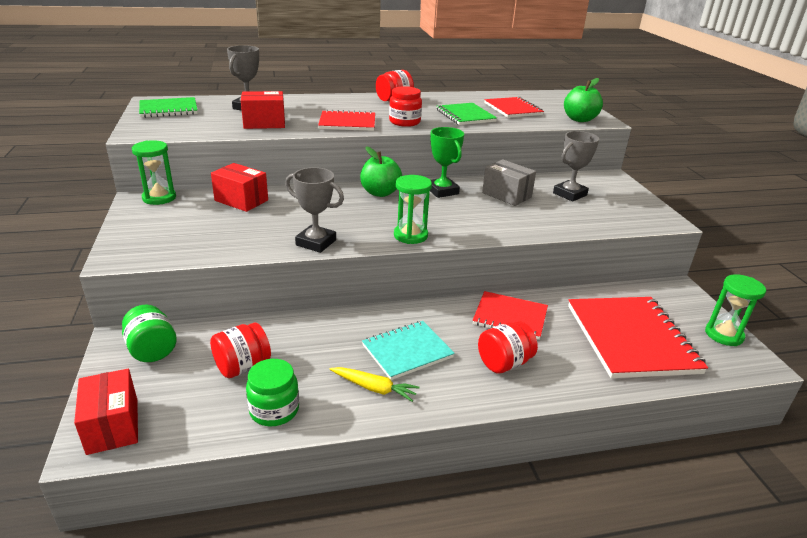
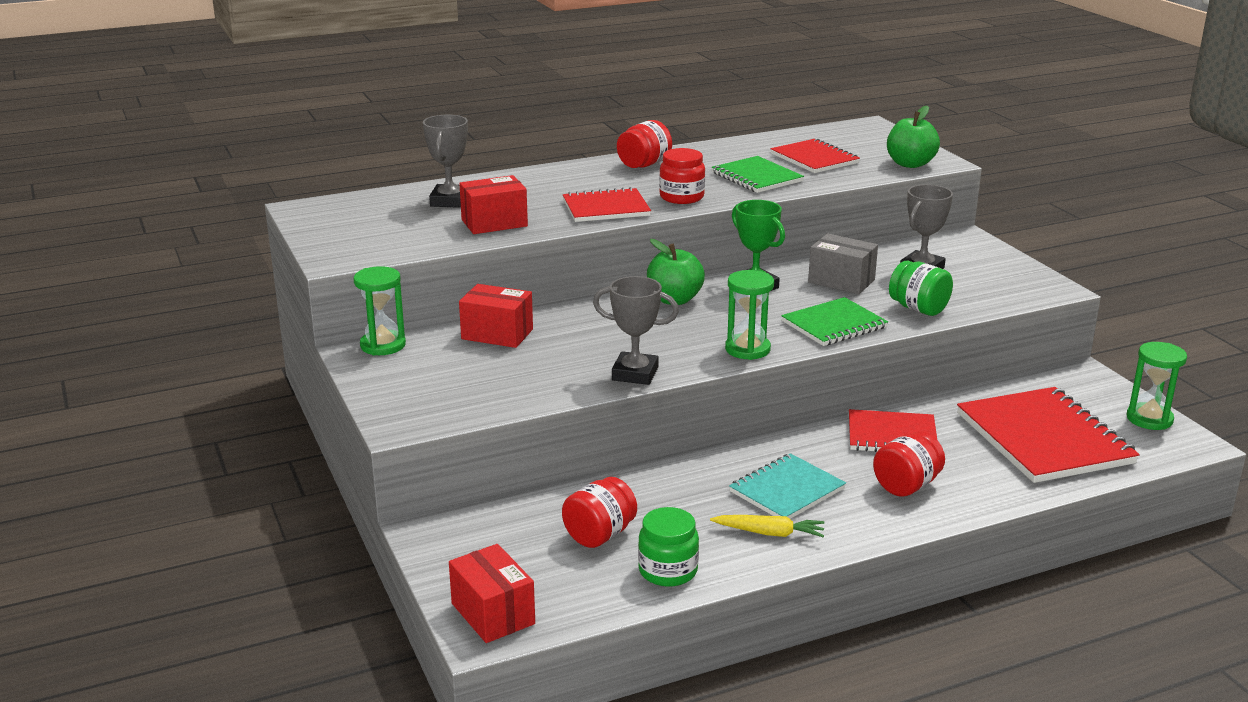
camera: 10 degrees left, 5 degrees down
(152, 350) = (475, 534): green jar -> green jar (918, 309)
(168, 109) = (341, 218): green notebook -> green notebook (834, 324)

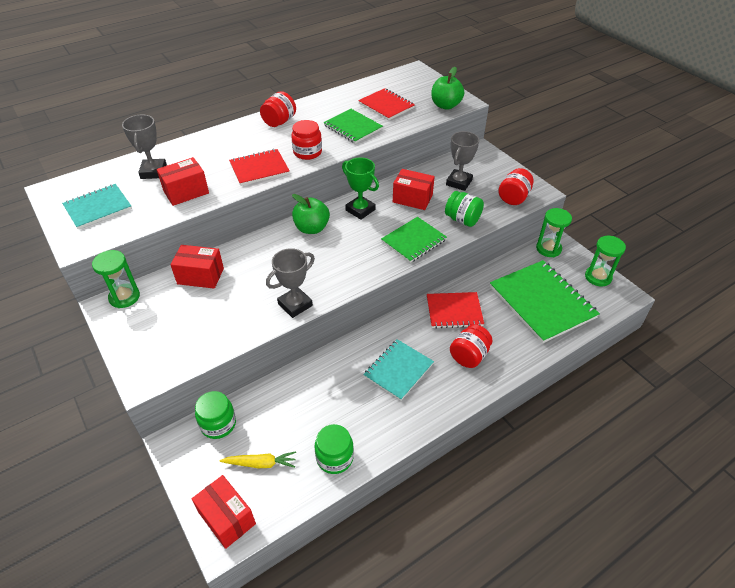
camera: 10 degrees left, 20 degrees up
(367, 229) = (98, 208): none -> turquoise notebook
(494, 518) = (218, 424): none -> green jar
(599, 535) = (287, 430): red jar -> red jar (513, 198)
(635, 374) = (295, 305): grey trophy -> grey trophy turned 45 degrees counterclockwise
(747, 349) = (363, 271): green hourglass -> green hourglass (548, 249)
(769, 533) = (392, 412): yellow carrot -> yellow carrot (260, 463)
(841, 281) = (412, 199): grey box -> red box
(1043, 438) = (542, 302): red notebook -> green notebook

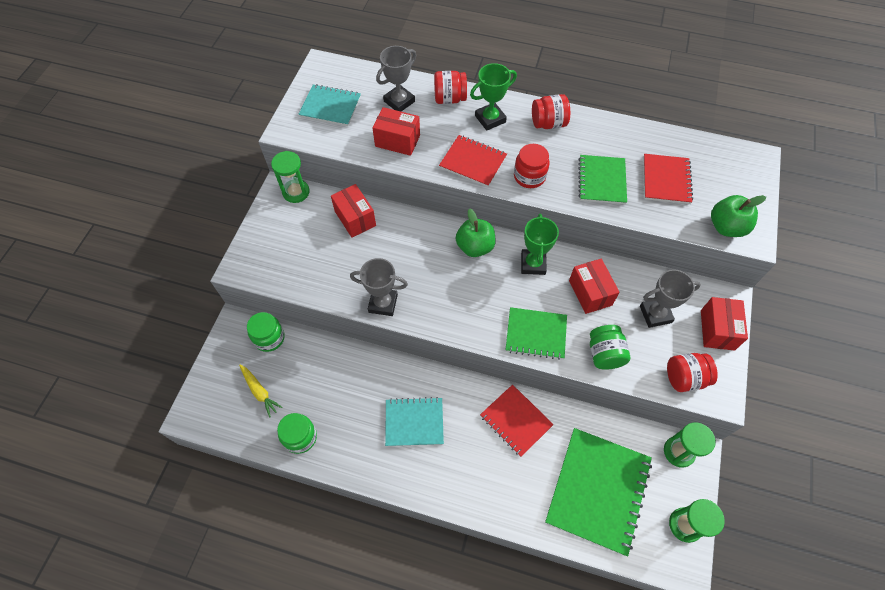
camera: 50 degrees right, 15 degrees up
(227, 518) = (206, 405): red box -> red box (717, 330)
(237, 142) = (490, 119): none -> green trophy
(469, 356) = (476, 467): red jar -> red jar (449, 99)

